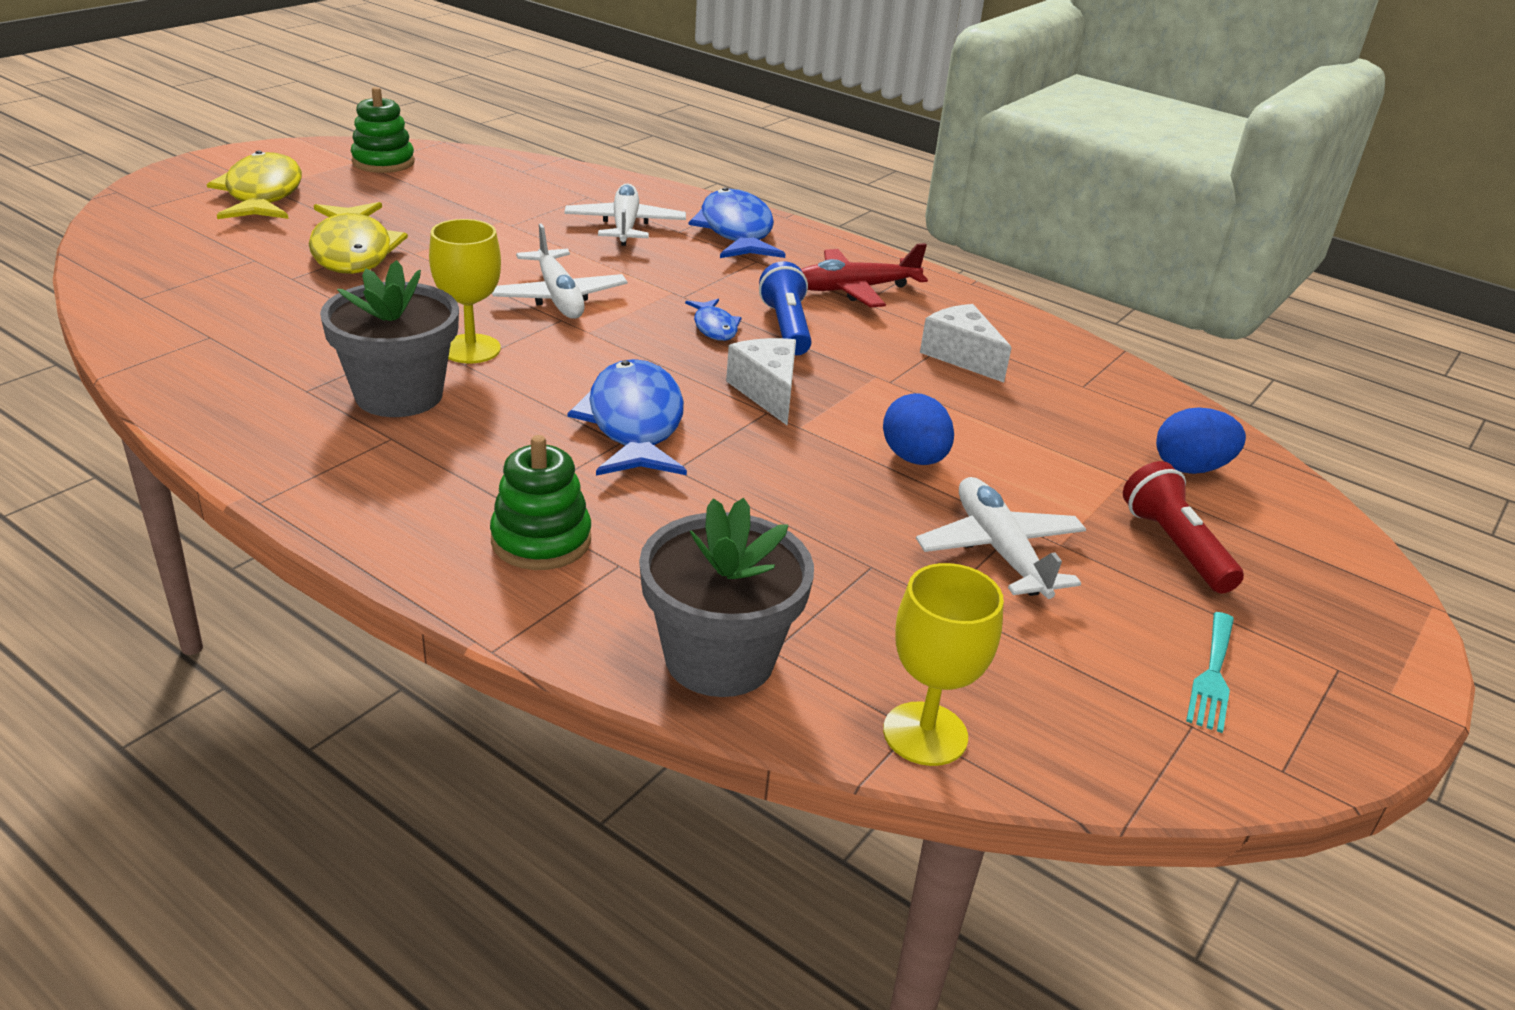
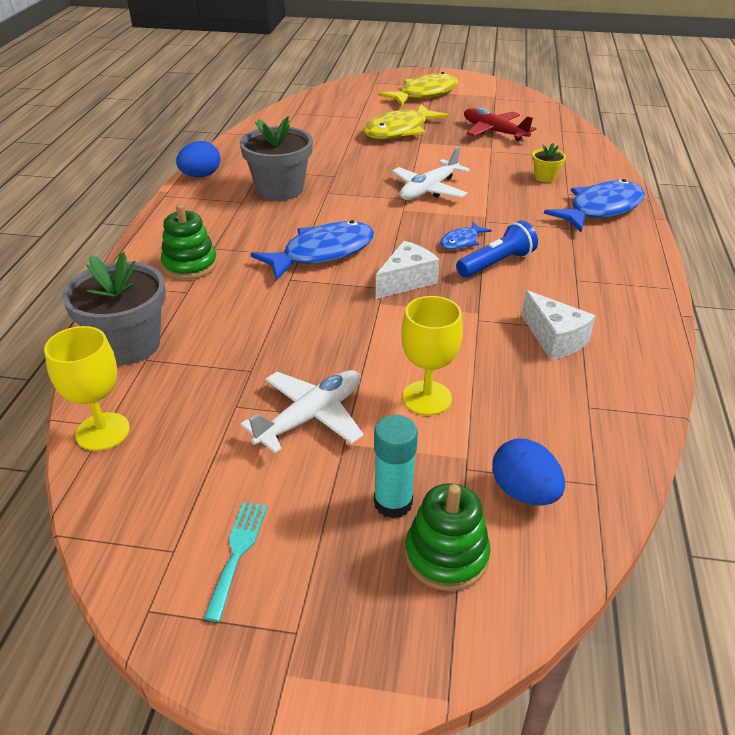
camera: 65 degrees right, 5 degrees up
(383, 162) = (505, 101): green stacking toy -> green stacking toy (446, 555)
(471, 349) = (343, 189): yellow goblet -> yellow goblet (427, 398)
(625, 226) = (545, 177): white plane -> yellow flower pot
(854, 289) = (588, 271): red plane -> red plane (494, 132)
(914, 458) = (388, 354): blue egg -> blue egg (201, 176)
(961, 356) = (554, 339): white cheese -> white cheese turned 120 degrees clockwise
(1174, 546) = (393, 503): red flashlight -> turquoise glue stick
(1212, 675) = (237, 553): turquoise fork -> turquoise fork turned 105 degrees clockwise

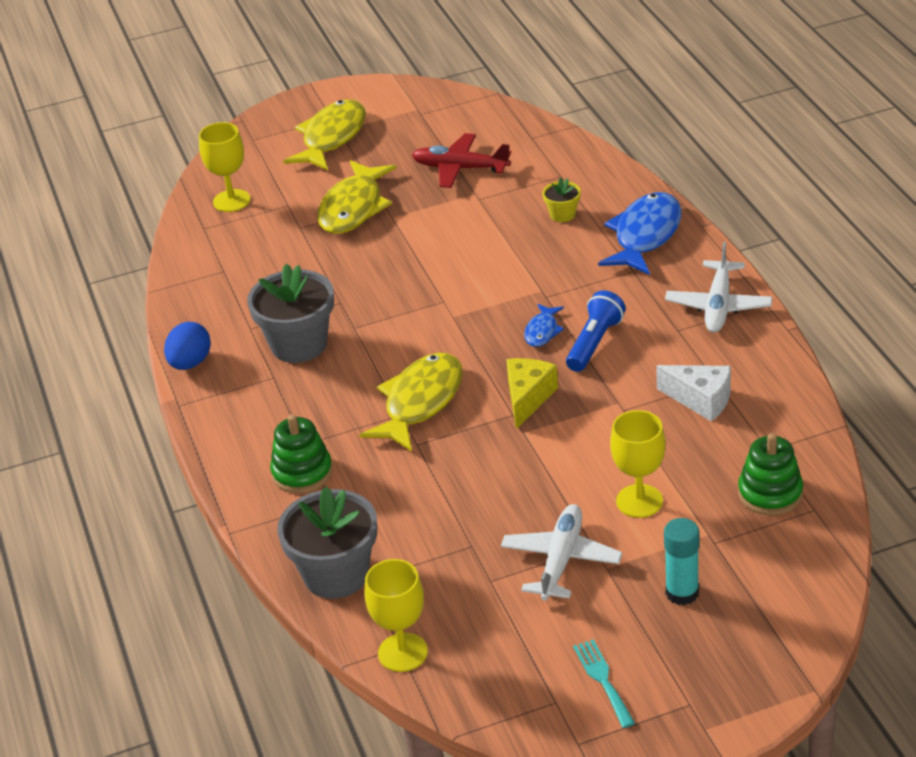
camera: 25 degrees left, 0 degrees up
(322, 253) = (420, 402): blue fish -> yellow fish
(327, 105) = (231, 201): none -> yellow goblet
(406, 281) = (528, 398): white cheese -> yellow cheese
(429, 190) = (457, 280): white plane -> white plane (718, 306)
(446, 555) = (748, 609): green stacking toy -> green stacking toy (770, 493)
(524, 492) = (768, 540): blue egg -> none

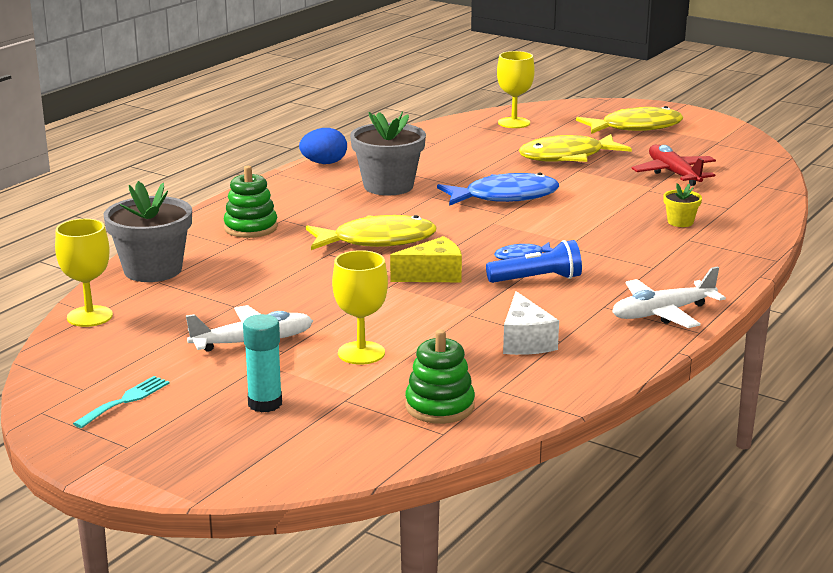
camera: 50 degrees right, 15 degrees down
(645, 235) = (707, 258): blue fish -> blue fish (505, 197)

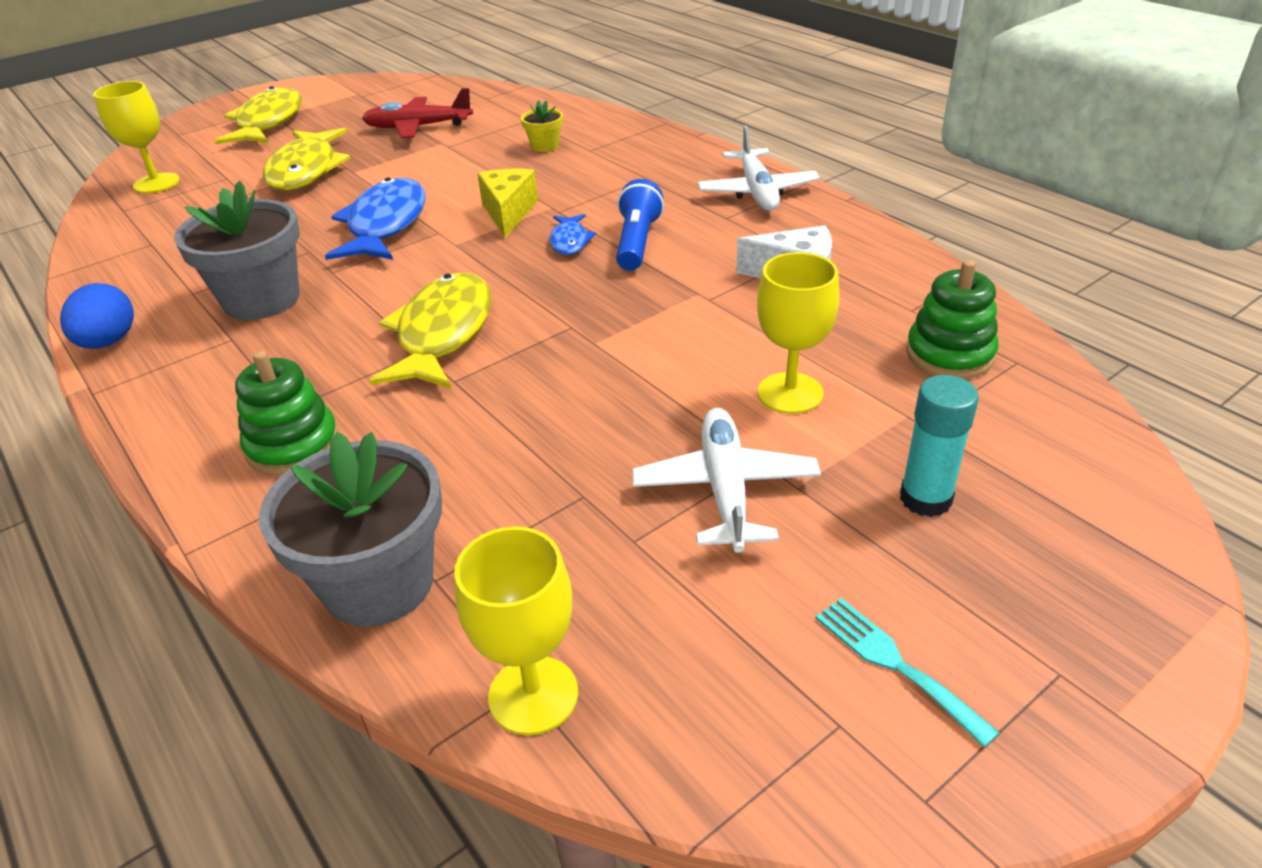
camera: 70 degrees left, 15 degrees up
(433, 275) = (582, 306): yellow cheese -> yellow cheese (508, 212)

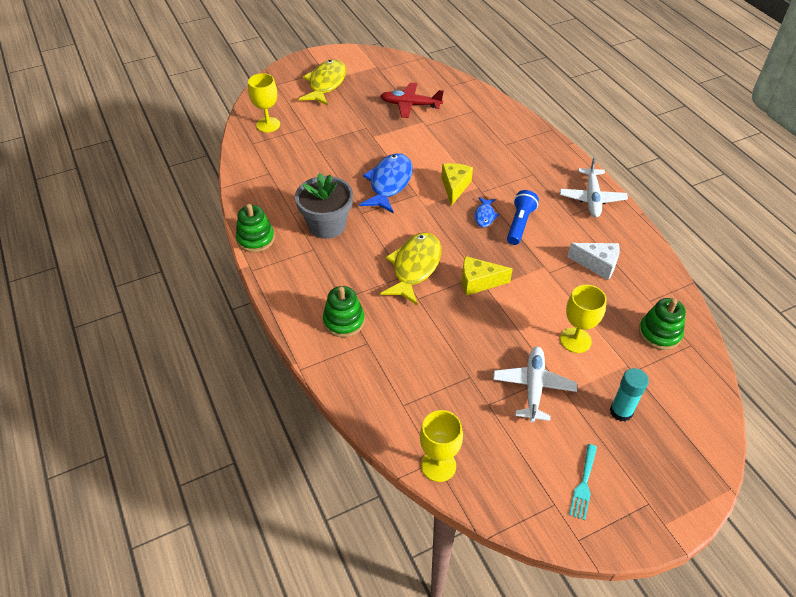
camera: 10 degrees right, 10 degrees up
(109, 342) = (255, 239): blue egg -> green stacking toy
(306, 170) = (347, 130): yellow fish -> none
(379, 583) = (380, 402): grey flower pot -> none
(545, 146) = (480, 136): yellow flower pot -> none
(574, 335) = (478, 282): none -> yellow cheese
(895, 663) = (583, 484): turquoise fork -> turquoise fork turned 135 degrees counterclockwise

